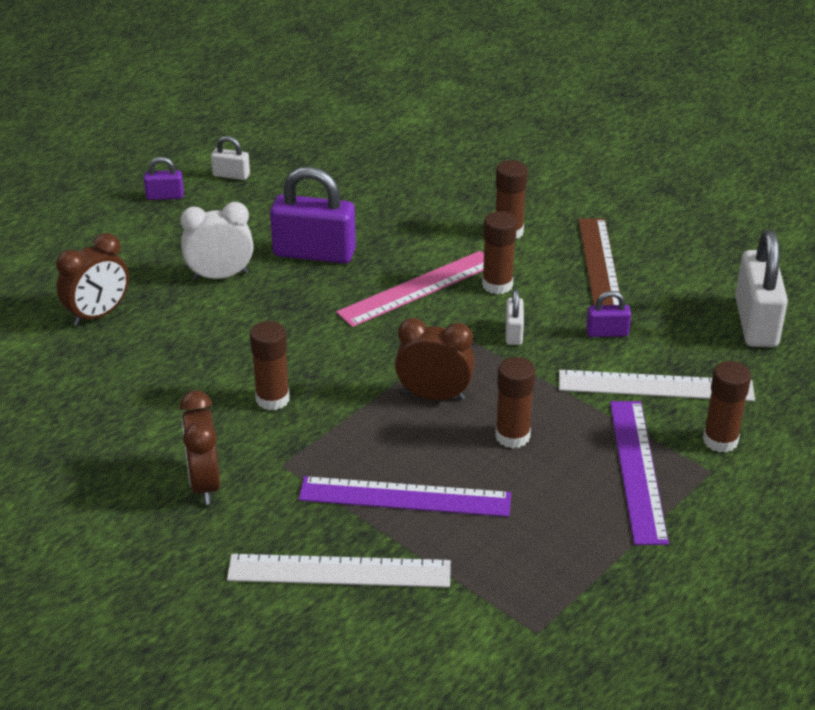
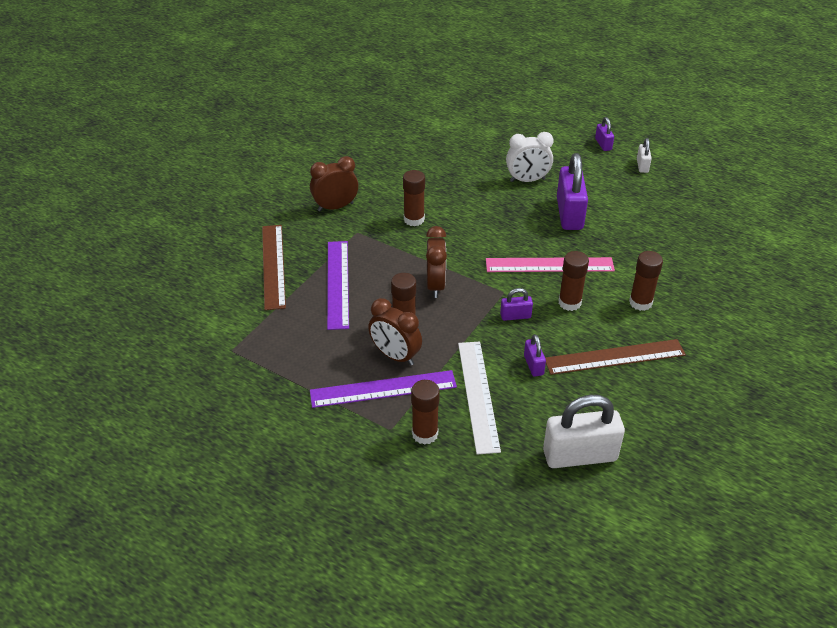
camera: 80 degrees right, 5 degrees up
(98, 315) = (471, 144): brown clock -> brown clock (395, 356)
(220, 276) = (527, 180): white clock -> white clock turned 105 degrees clockwise
(339, 571) = (273, 266): white ruler -> brown ruler
(418, 288) = (549, 265): pink ruler -> pink ruler turned 45 degrees counterclockwise
(513, 333) = (515, 316): white padlock -> purple padlock

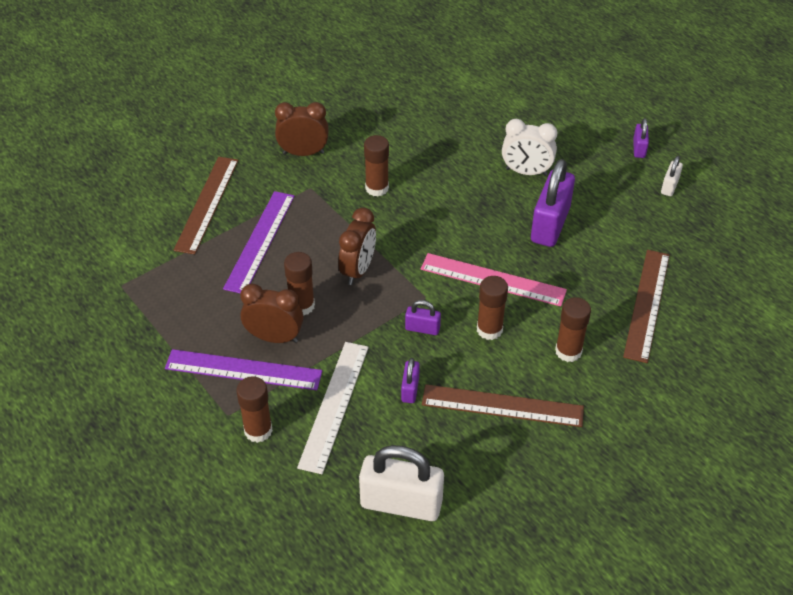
camera: 20 degrees right, 5 degrees up
(395, 356) = (274, 337): brown clock -> brown clock turned 135 degrees clockwise
(678, 253) = (647, 304): none -> brown ruler

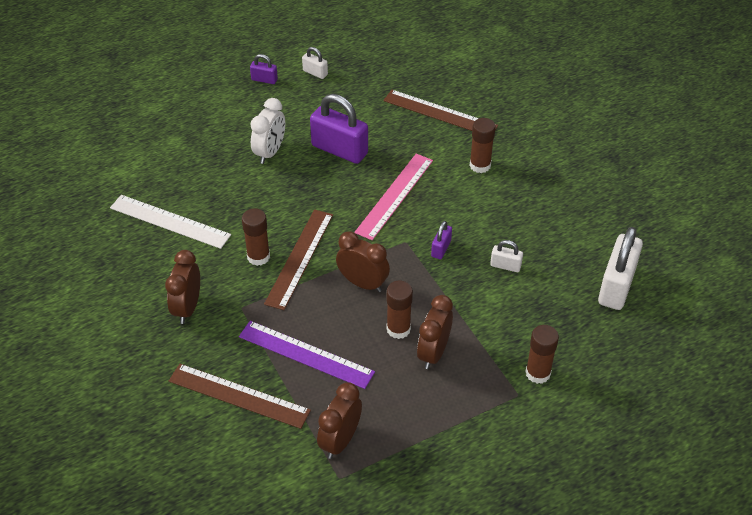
camera: 80 degrees left, 0 degrees up
(161, 280) = (340, 441): none -> brown clock
(243, 370) = (468, 379): purple ruler -> none
(334, 405) = (516, 317): white ruler -> white ruler (170, 221)
(410, 389) = (505, 266): purple padlock -> white padlock
(489, 330) = (449, 207): brown glue stick -> none
(502, 406) = (528, 212): brown ruler -> brown ruler (299, 258)

